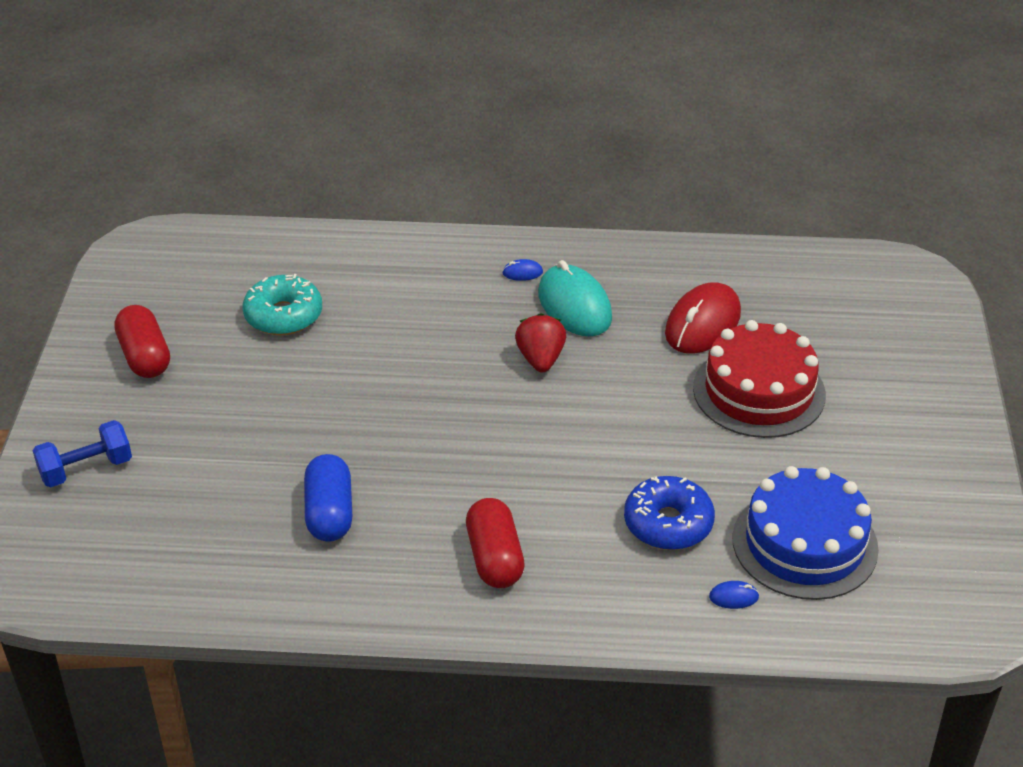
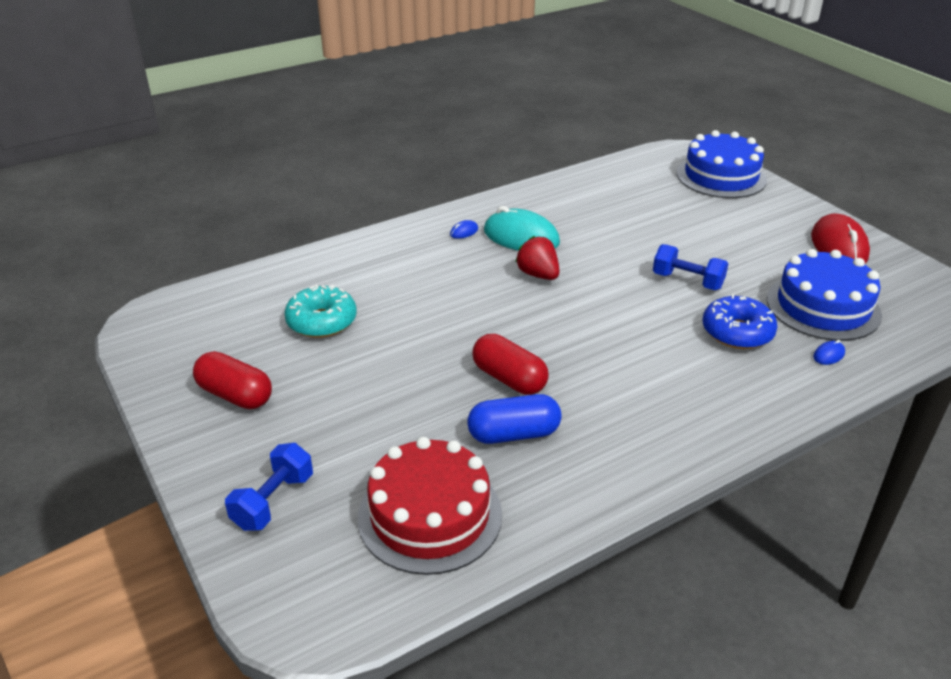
camera: 35 degrees left, 5 degrees down
(329, 513) = (513, 434): blue capsule -> blue capsule turned 60 degrees counterclockwise
(495, 558) = (663, 405): red capsule -> red capsule (509, 379)
(691, 441) = (687, 281): none -> blue dumbbell
(702, 324) = (610, 217): red mouse -> red mouse (838, 246)
(759, 391) = (688, 239): red cake -> red cake (430, 515)
(911, 326) = (721, 176): none -> blue cake

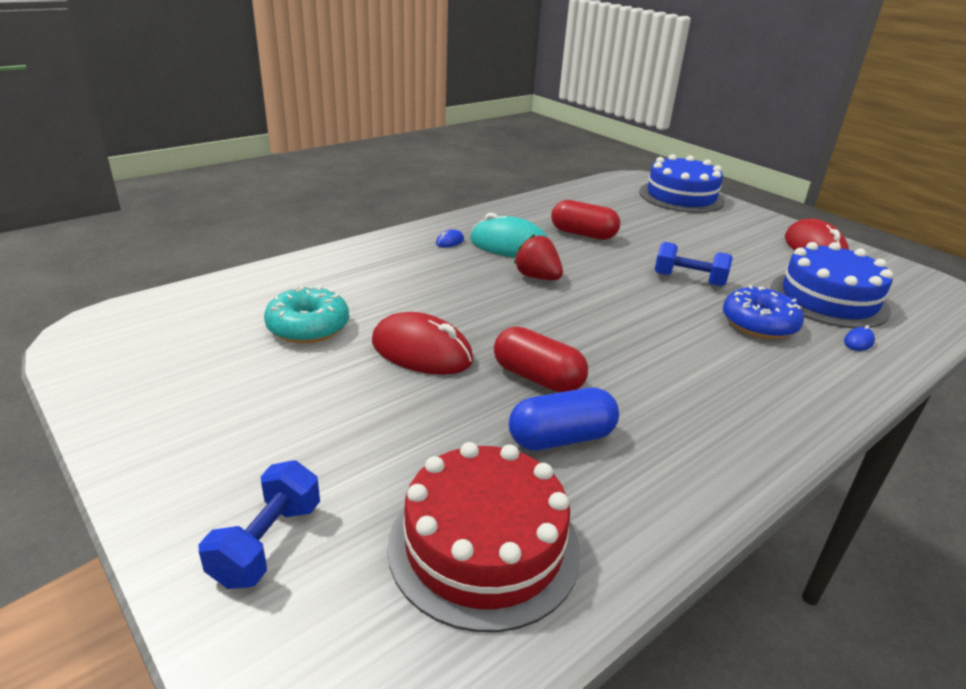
camera: 10 degrees left, 5 degrees down
(235, 395) = (207, 410): red capsule -> red capsule (583, 234)
(414, 349) = (421, 351): none -> red mouse

